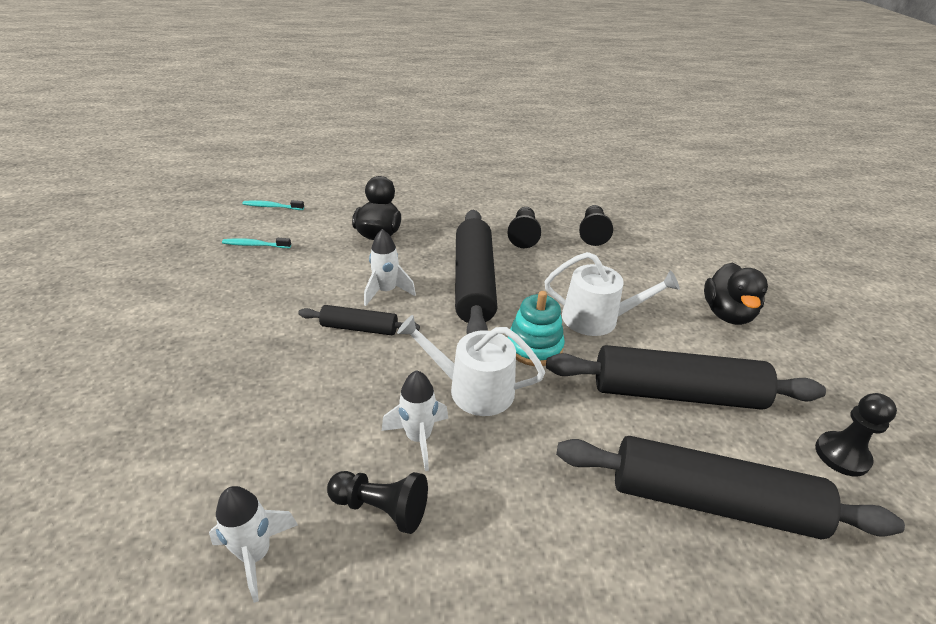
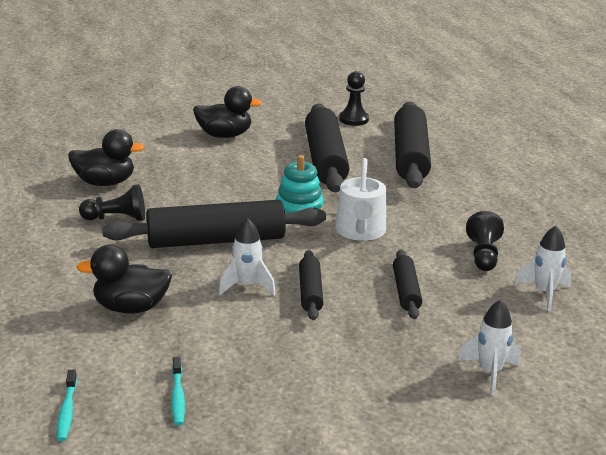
camera: 100 degrees left, 10 degrees down
(329, 400) = (406, 291): none -> black rolling pin
(418, 438) = (420, 248): white rocket -> white rocket (489, 372)
(593, 233) = (105, 183): black pawn -> black duck
(597, 319) = (251, 183): white watering can -> none

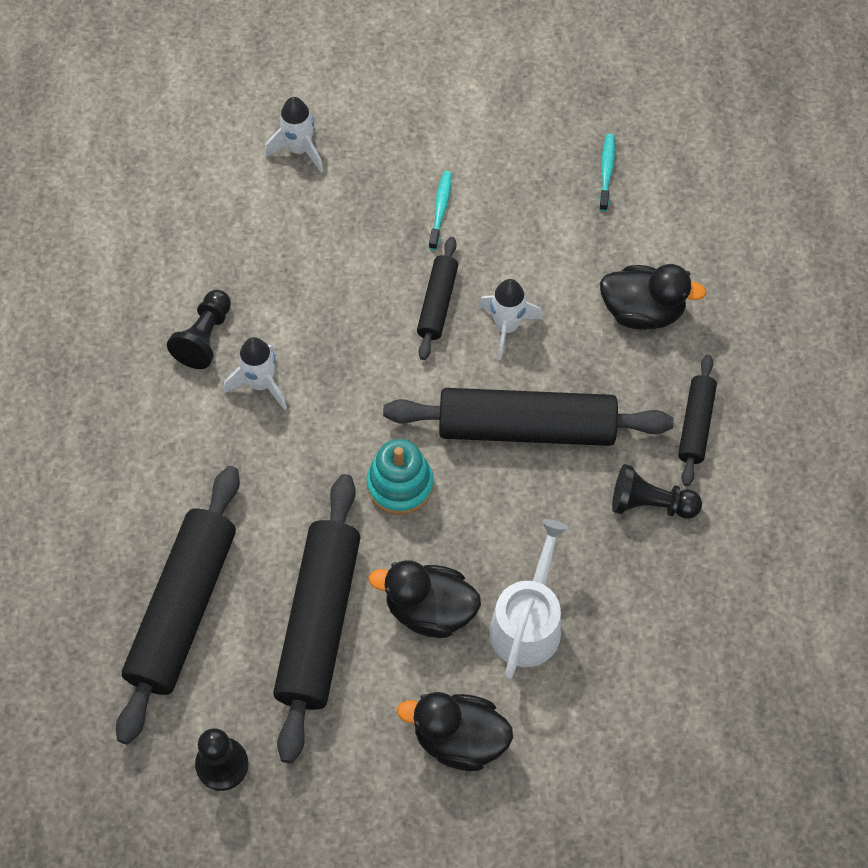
camera: 165 degrees left, 35 degrees up
(67, 411) = (709, 172): turquoise toothbrush -> turquoise toothbrush (440, 209)
(105, 183) = (663, 607): black duck -> black duck (429, 610)
(360, 231) = (336, 415): white watering can -> white watering can (528, 622)
(406, 291) = (328, 286): black rolling pin -> black rolling pin (696, 425)
(544, 293) = (174, 255): white rocket -> white rocket (261, 384)

